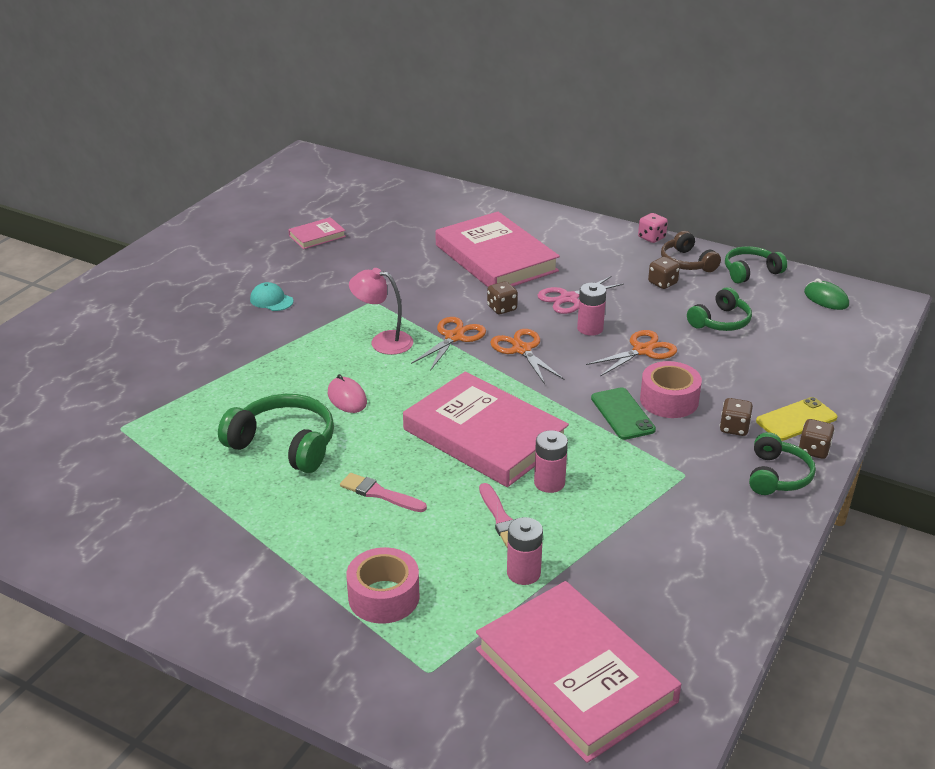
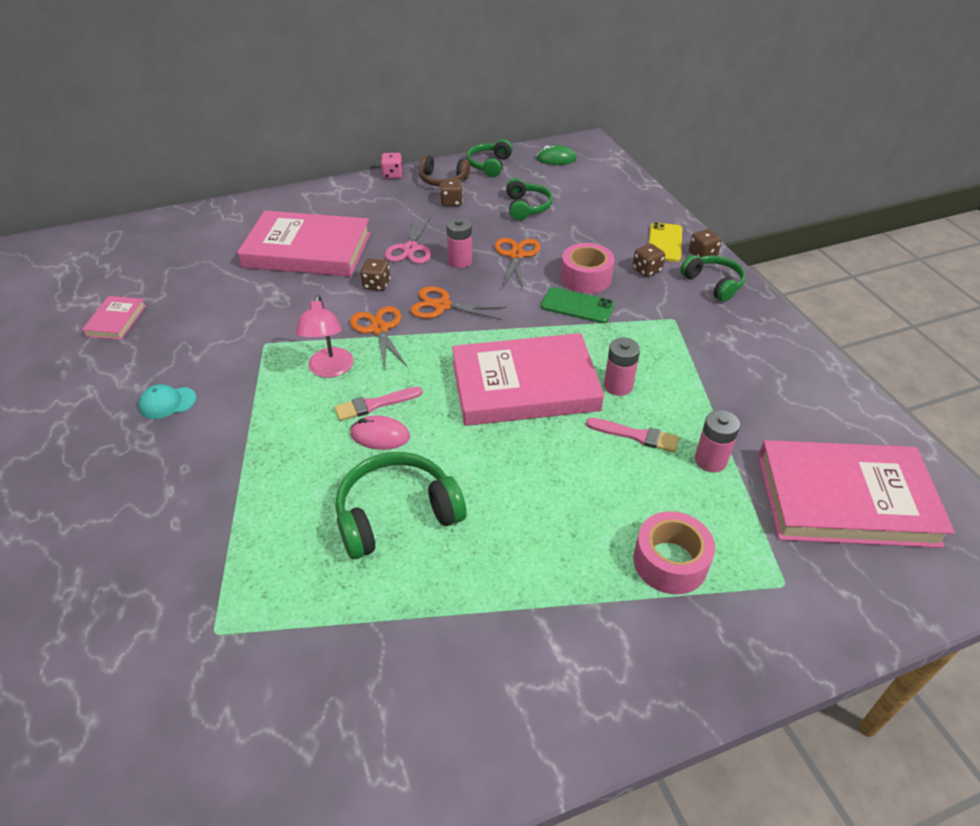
camera: 50 degrees left, 10 degrees up
(379, 493) = (533, 489): pink brush -> pink brush (375, 404)
(383, 341) = (330, 370): pink lamp -> pink lamp turned 60 degrees counterclockwise

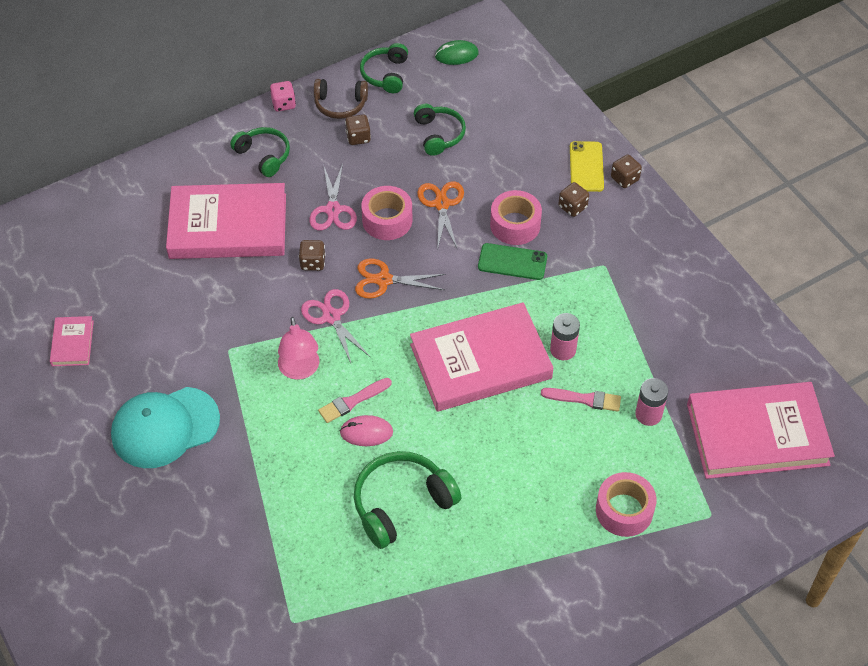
camera: 10 degrees left, 10 degrees up
(167, 403) = (165, 427): turquoise cap -> turquoise cap, size x2.20
(379, 329) = (331, 317): orange scissors -> pink scissors
(460, 261) = (387, 220): pink battery -> pink tape
(713, 283) = (638, 215): green headphones -> green headphones (264, 155)

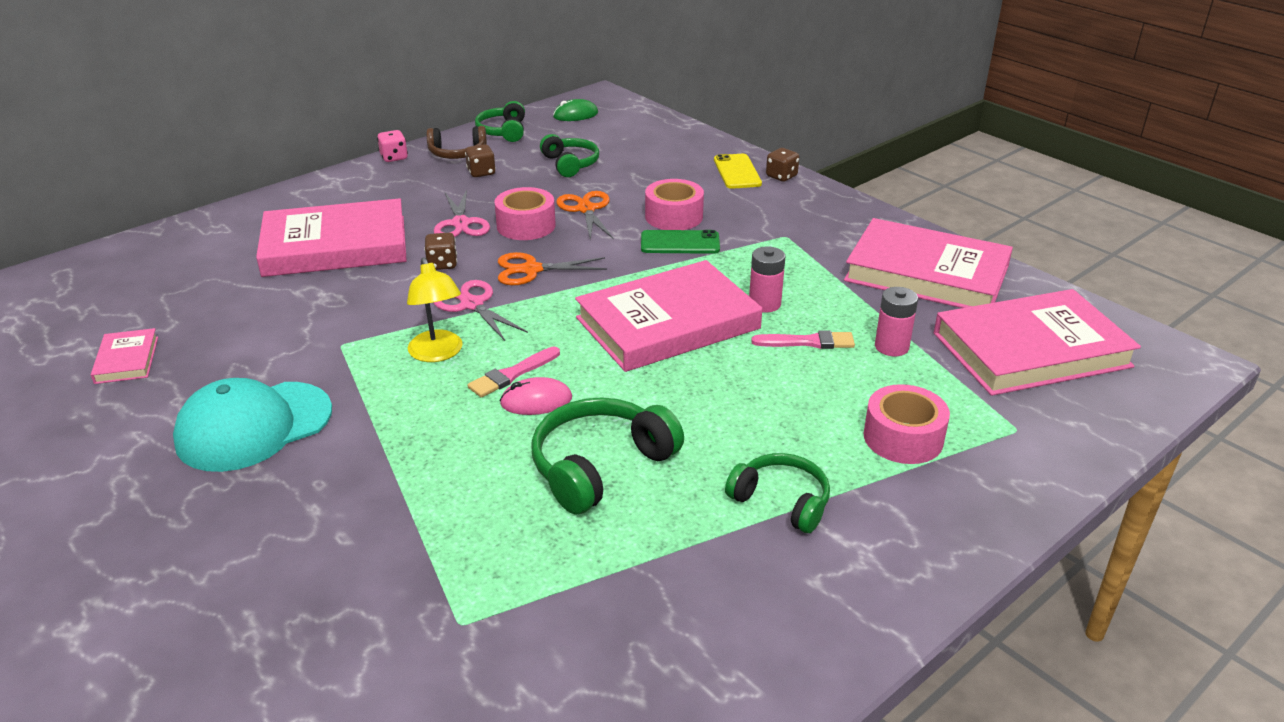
camera: 10 degrees left, 20 degrees down
(264, 155) = (375, 193): green headphones -> green headphones (781, 501)
(300, 370) = (438, 353): pink lamp -> yellow lamp
(572, 207) = (733, 199): brown dice -> none
(708, 331) = (926, 273): none -> pink book

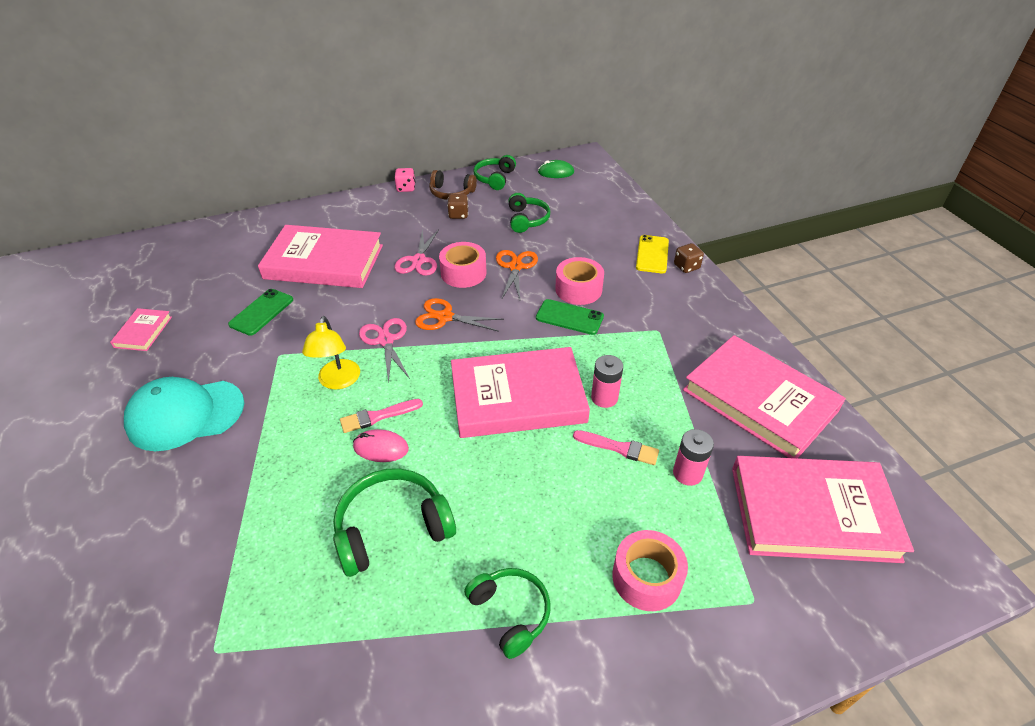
camera: 20 degrees right, 10 degrees up
(285, 309) = (261, 312): none -> green phone
(442, 264) = (385, 296): brown dice -> none

